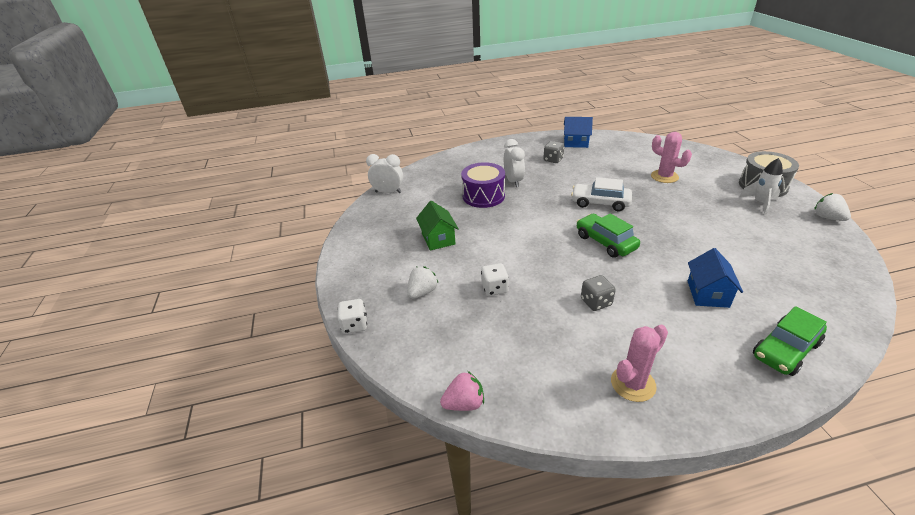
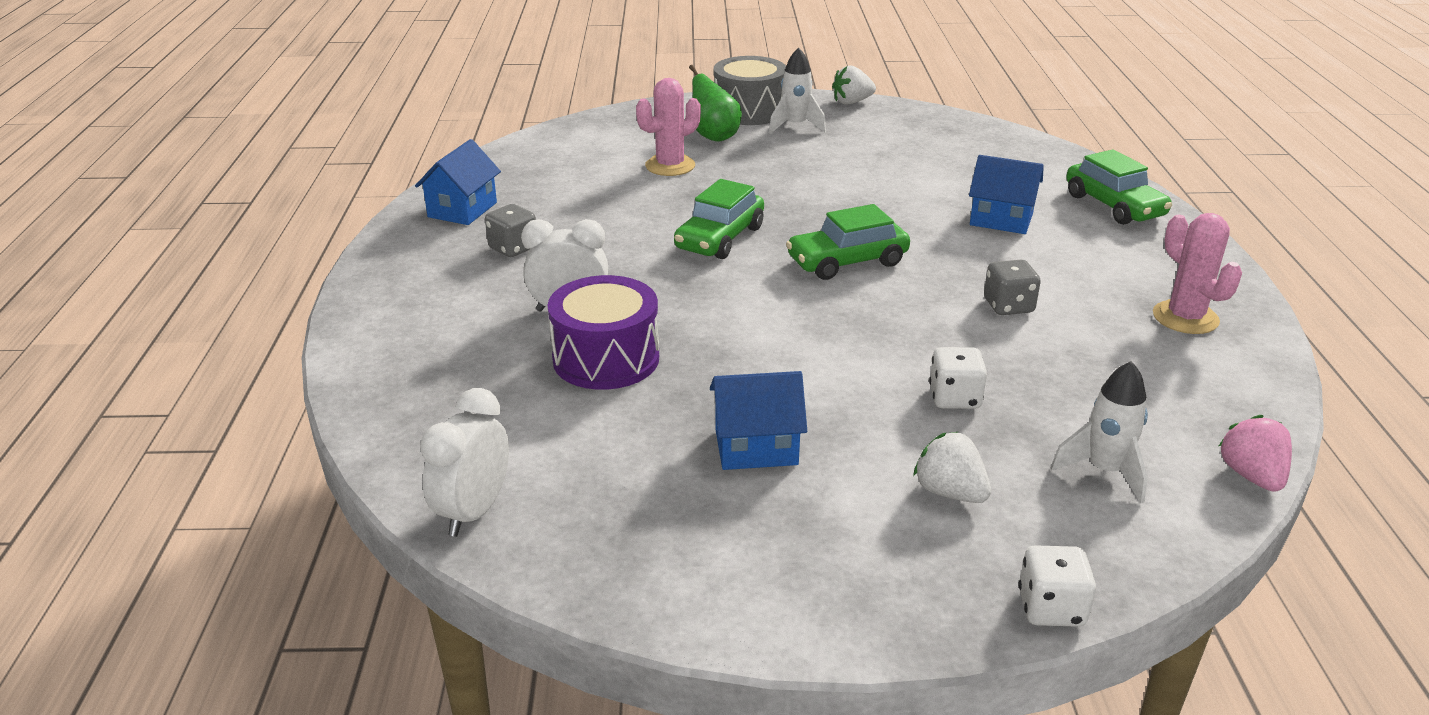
camera: 80 degrees left, 5 degrees down
(438, 239) = (756, 447): green house -> blue house
(451, 342) = (1104, 471): none -> white rocket
(600, 203) = (720, 238): white car -> green car
(714, 181) = (714, 136): none -> green pear

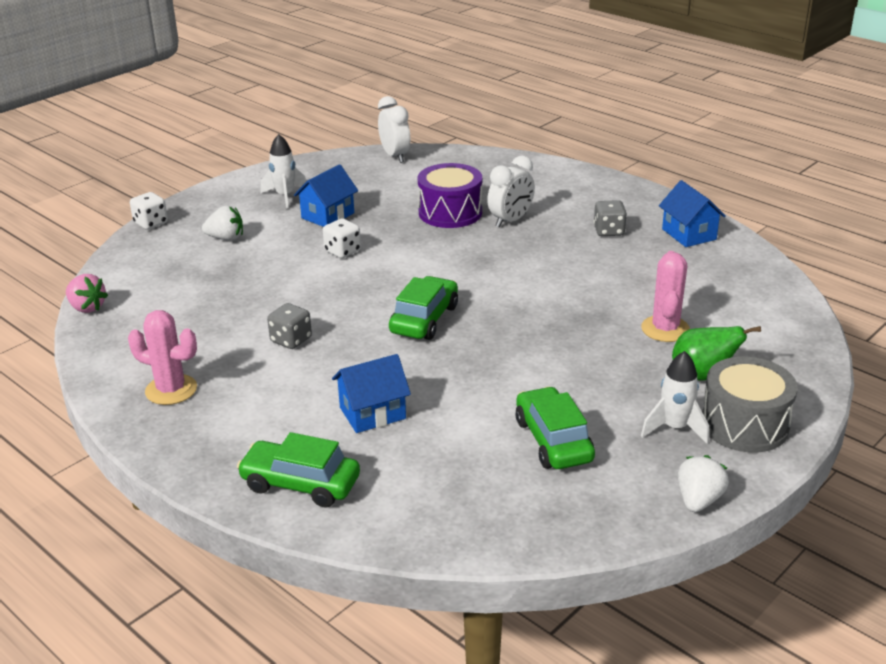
camera: 135 degrees right, 0 degrees up
(720, 238) = (522, 294): green car -> green car (553, 440)
(954, 398) = (265, 274): white dice -> white dice (342, 251)
(1104, 471) = (162, 277): white rocket -> white rocket (285, 196)

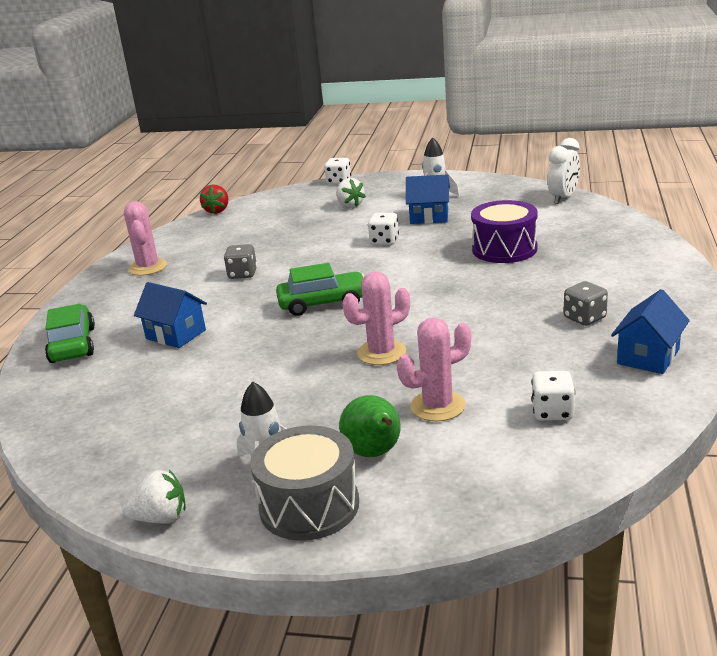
camera: 60 degrees right, 5 degrees down
(87, 307) = (217, 211): pink strawberry -> red strawberry
(510, 220) = (530, 274): white clock -> none
(553, 440) = (198, 416): green car -> none
(555, 323) = (381, 353): none -> pink cactus
(720, 292) = (552, 412): none -> white dice

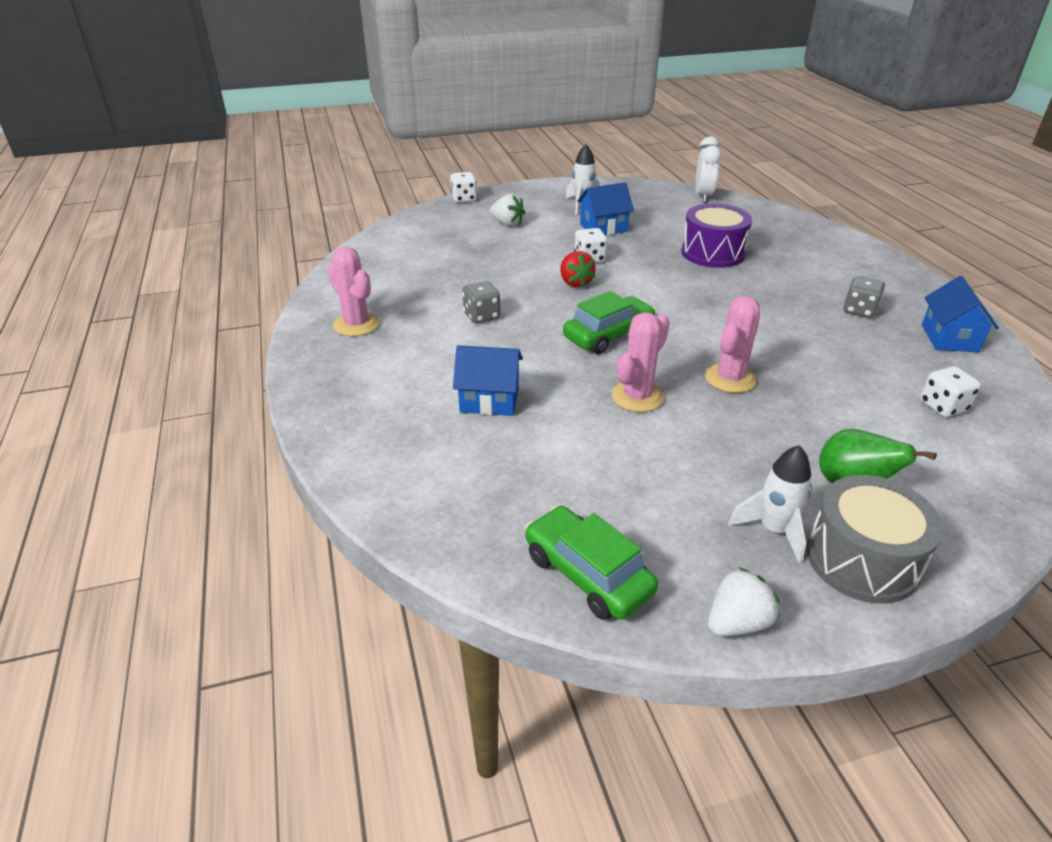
camera: 30 degrees left, 10 degrees up
(72, 345) = (374, 438): green car -> green car (587, 574)
(217, 211) = (361, 245): red strawberry -> red strawberry (575, 283)
(437, 406) = (846, 423): pink cactus -> pink cactus (637, 396)

